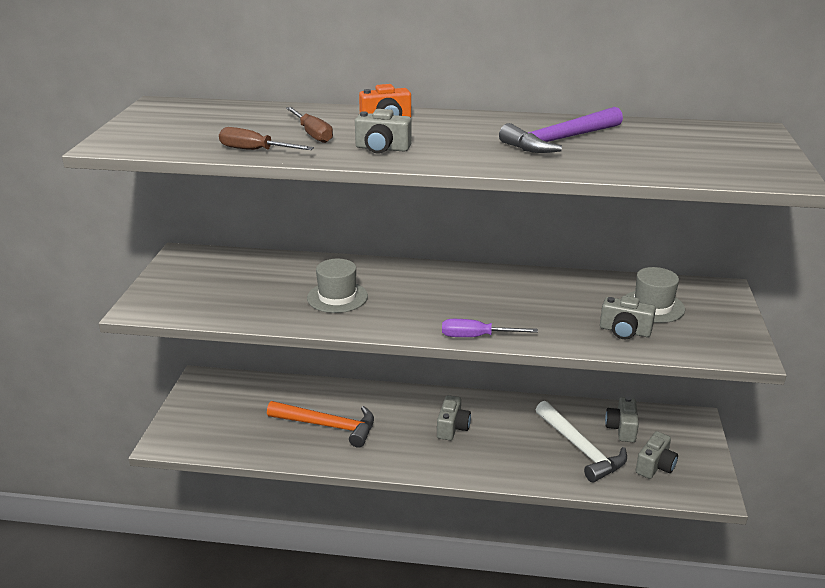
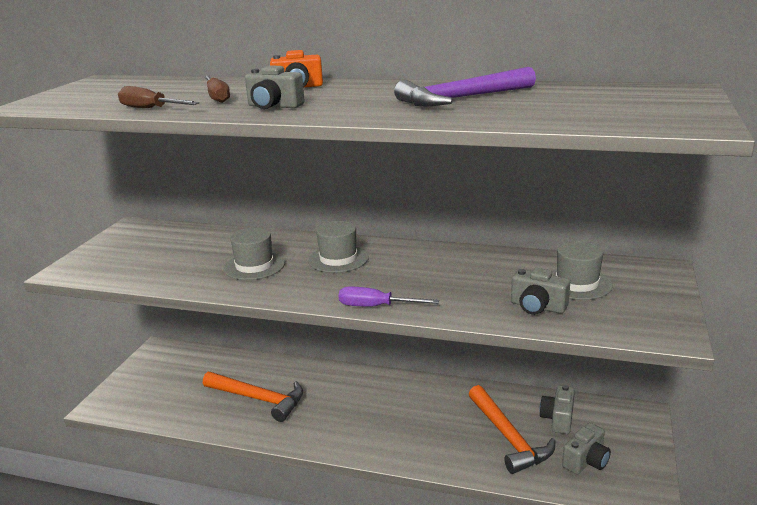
camera: 10 degrees right, 5 degrees down
(418, 287) = (338, 259): none -> grey hat
(452, 427) = (380, 407): grey camera -> none
(581, 449) = (508, 437): white hammer -> orange hammer

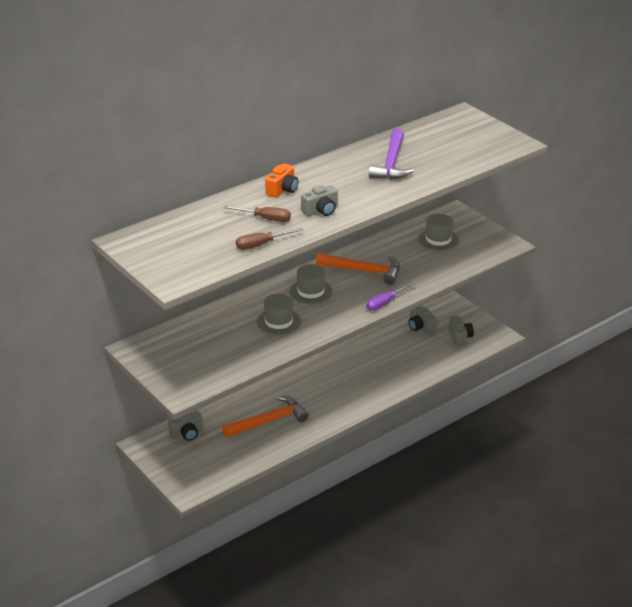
camera: 55 degrees left, 10 degrees up
(508, 437) = (416, 350): orange hammer -> orange hammer (364, 271)
(537, 307) = (445, 261): grey camera -> grey camera (187, 434)

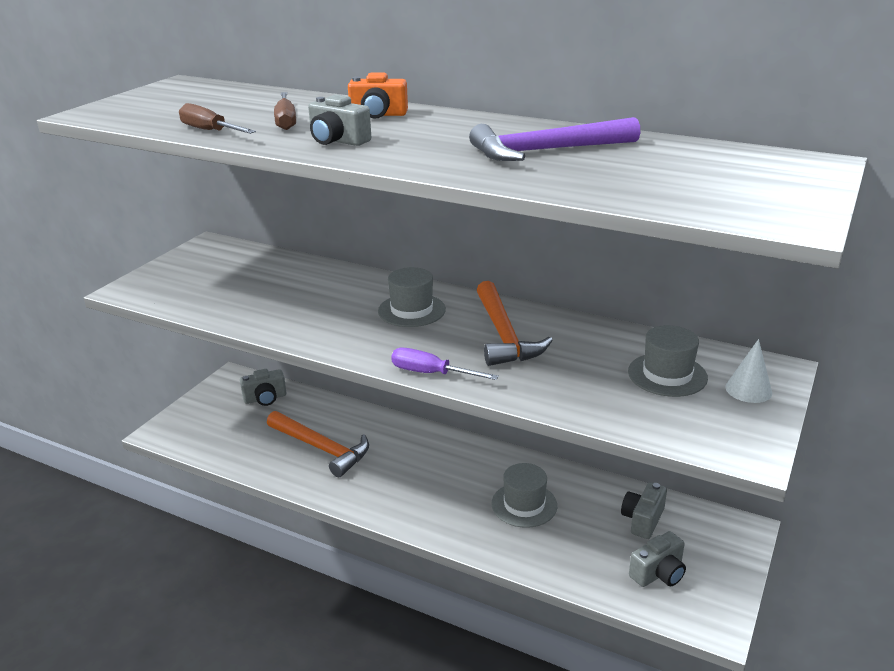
camera: 65 degrees right, 5 degrees down
(187, 434) = (265, 398): grey camera -> grey camera turned 60 degrees counterclockwise
(278, 322) = (320, 308): grey hat -> grey hat (524, 504)
(465, 225) = (748, 390): none -> white cone

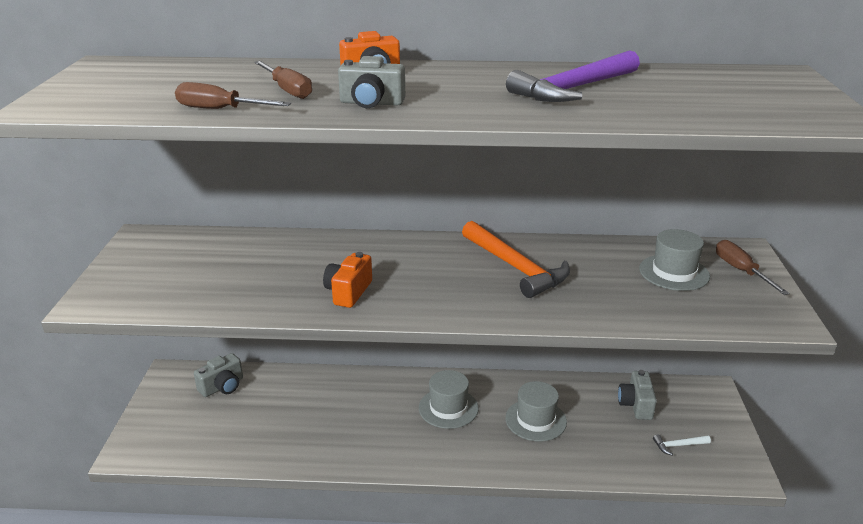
camera: 25 degrees left, 0 degrees up
(322, 448) = (316, 421): orange hammer -> none
(330, 324) = (348, 292): none -> orange camera
(411, 310) = (413, 262): grey hat -> grey hat (448, 408)
(431, 373) = (486, 317): purple screwdriver -> none
(658, 573) = (678, 446): grey camera -> white hammer
(748, 390) = (741, 271): white cone -> brown screwdriver

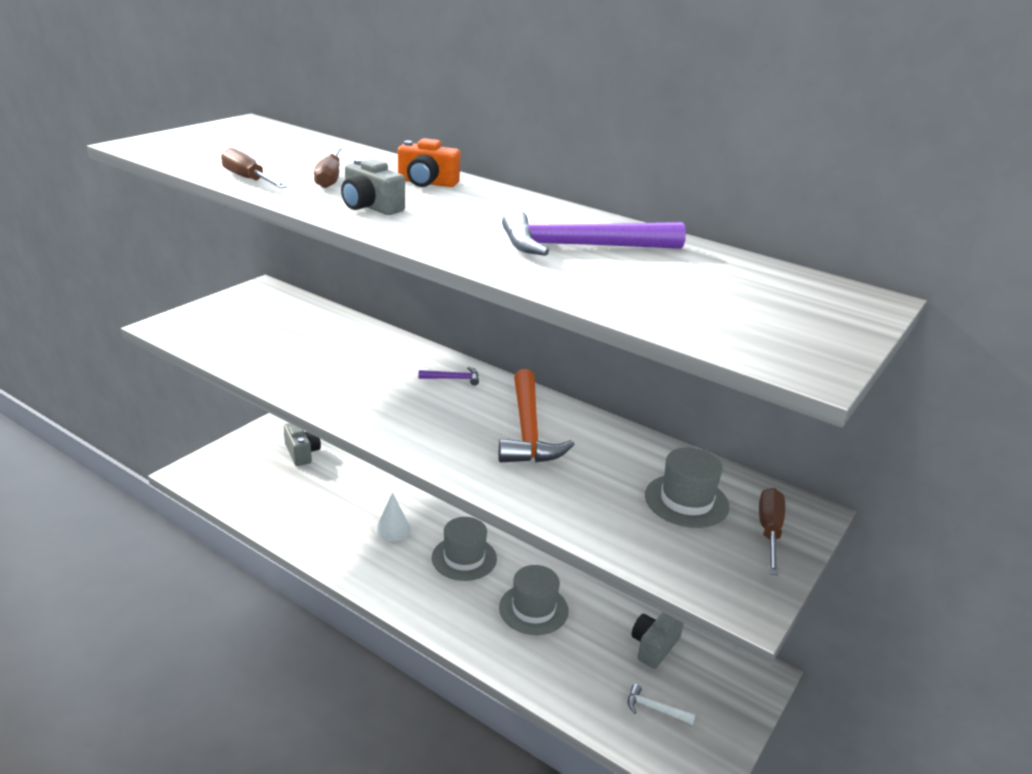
camera: 30 degrees right, 0 degrees up
(222, 387) = (302, 453): grey camera -> grey camera turned 105 degrees counterclockwise
(348, 292) = (353, 392): orange camera -> none
(370, 413) = (392, 529): none -> white cone
(410, 251) = (453, 379): none -> purple hammer

